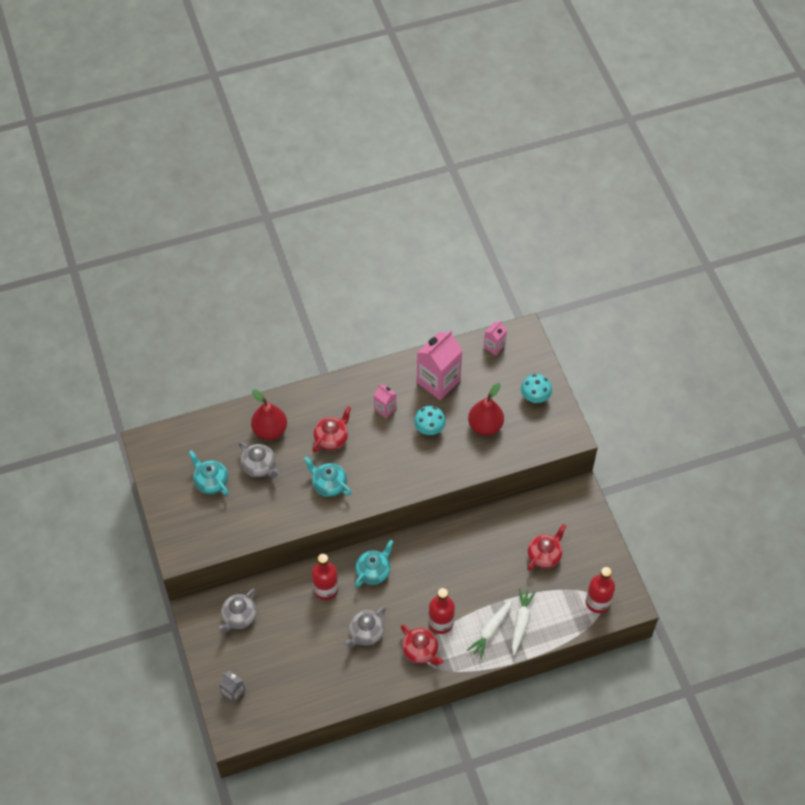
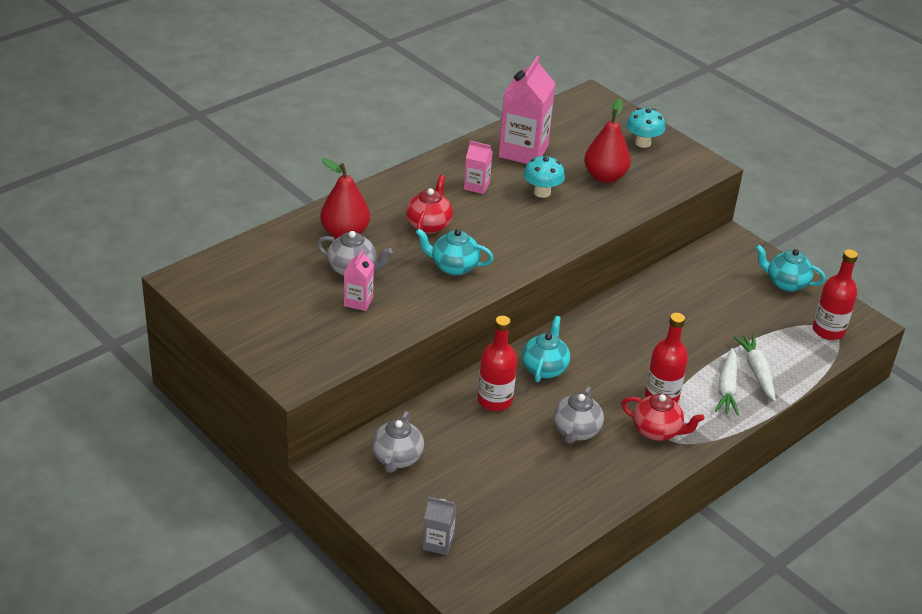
camera: 25 degrees left, 20 degrees down
(211, 482) = (296, 297): turquoise teapot -> turquoise teapot (786, 283)
(494, 346) = (566, 112): pink carton -> pink carton (358, 301)
(544, 555) = (736, 304): red teapot -> none

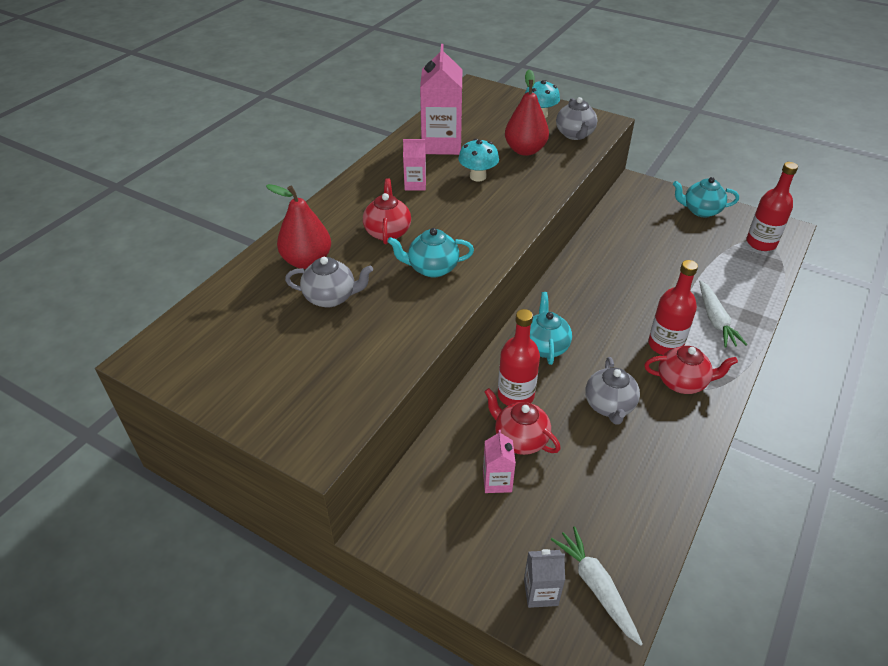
camera: 15 degrees left, 5 degrees up
(358, 301) = (351, 332): pink carton -> pink carton (497, 481)
(396, 458) = (448, 495): grey teapot -> grey teapot (575, 135)
(480, 435) = (520, 439): none -> red teapot
(756, 371) = (729, 296): white carrot -> white carrot (596, 587)

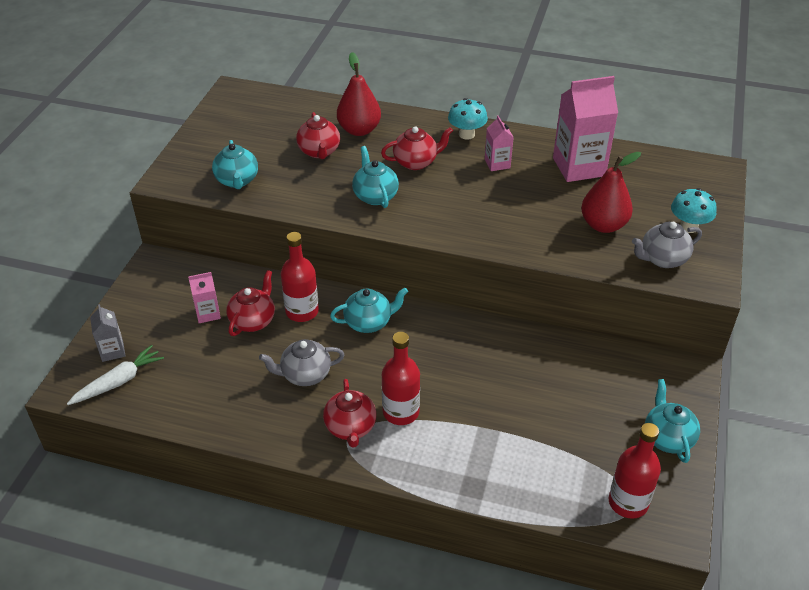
camera: 75 degrees right, 0 degrees up
(331, 297) = (319, 152): grey teapot -> red teapot
(353, 375) = (237, 181): none -> turquoise teapot
(478, 176) = (533, 200): turquoise mushroom -> turquoise mushroom (466, 134)
(715, 320) = (456, 454): white carrot -> none

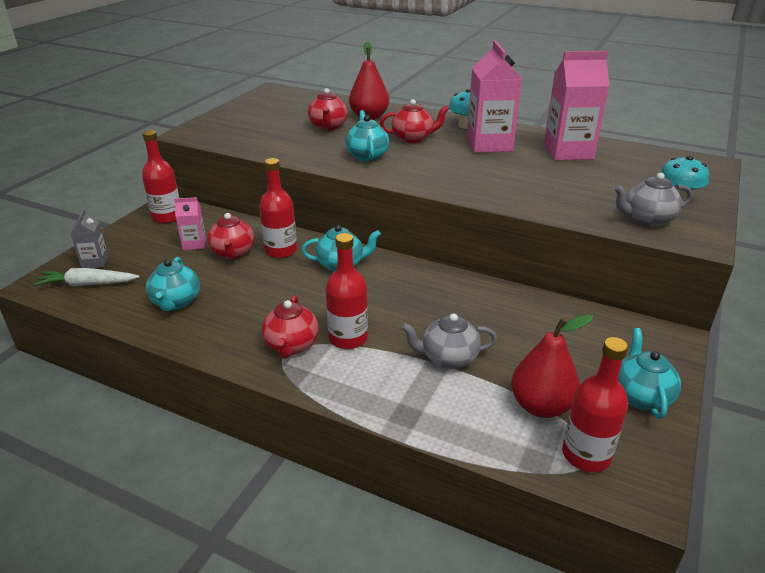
camera: 10 degrees right, 10 degrees down
(119, 381) = (87, 284): white carrot -> white carrot turned 150 degrees counterclockwise
(163, 279) = (167, 217): none -> red bottle
(237, 181) = (247, 138): turquoise teapot -> turquoise teapot (176, 302)
(253, 321) = (233, 253): red teapot -> red teapot turned 135 degrees clockwise
(305, 375) = (263, 298): grey teapot -> grey teapot (448, 358)
(497, 163) = (489, 144): pink carton -> pink carton, size x1.98
(603, 225) = (586, 191): red pear -> red pear (541, 406)

